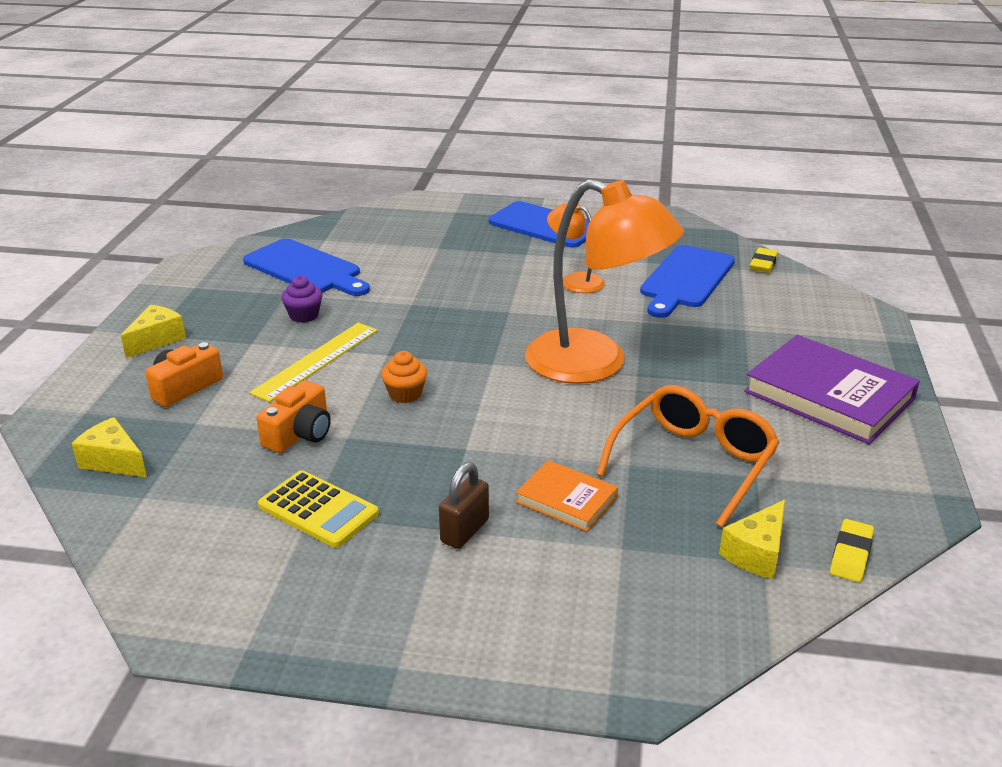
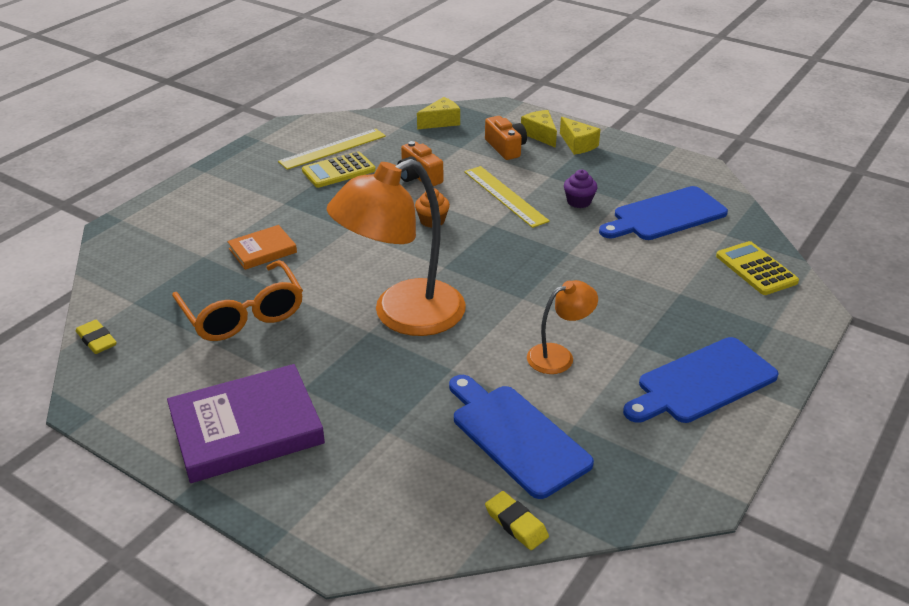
camera: 115 degrees right, 5 degrees up
(248, 542) = (333, 149): none -> yellow ruler
(375, 223) = (756, 269): none -> yellow calculator
(464, 531) = (273, 209): brown padlock -> none
(756, 553) = (142, 303): yellow cheese -> yellow cheese (540, 135)

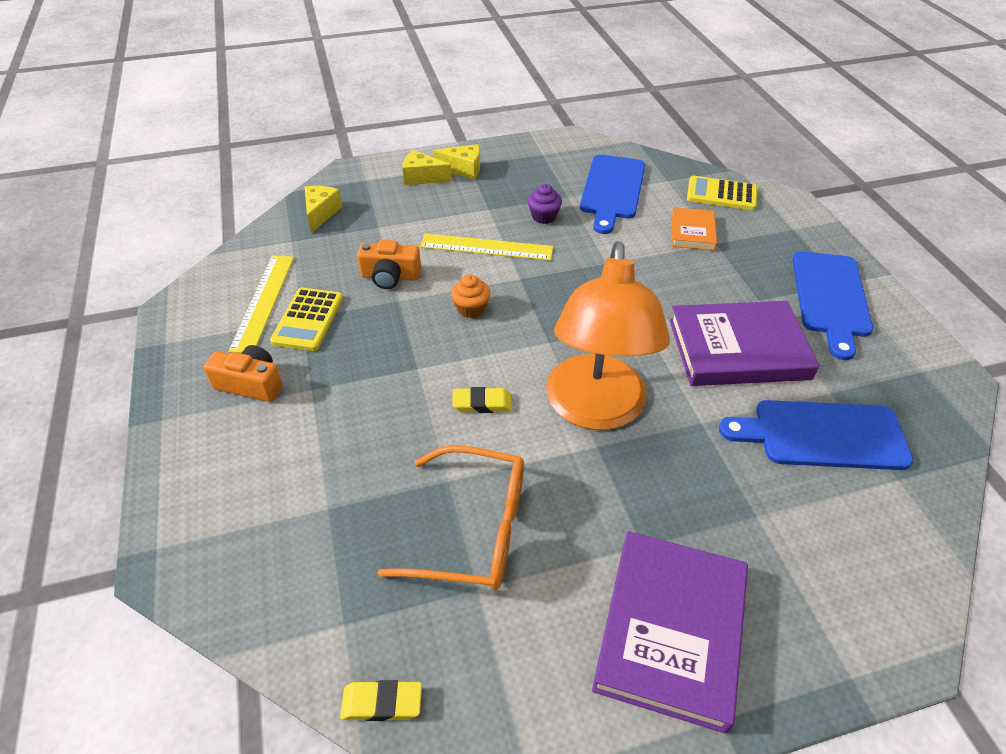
camera: 50 degrees left, 10 degrees up
(262, 250) = (377, 452): orange book -> orange book (692, 232)
(506, 147) = (415, 205): orange camera -> orange camera (251, 384)
(516, 524) = (932, 499): yellow eraser -> yellow eraser (482, 403)
(559, 356) = (738, 349): orange lamp -> purple book

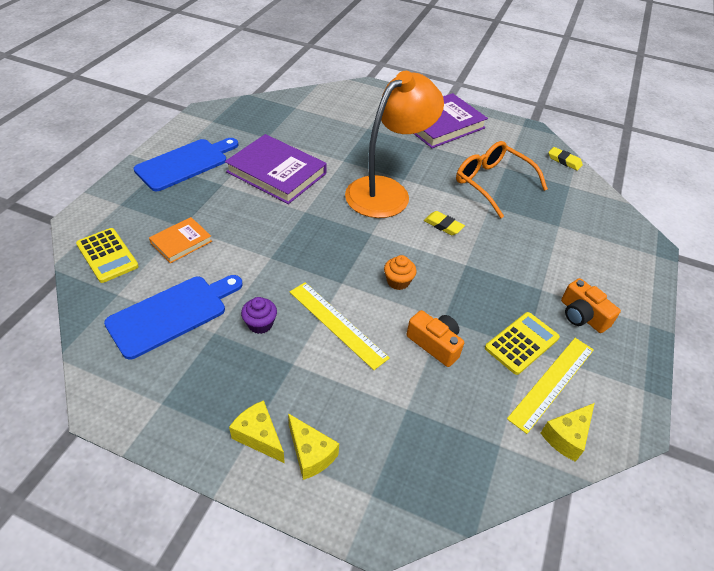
camera: 145 degrees left, 0 degrees up
(321, 213) = (451, 467): yellow cheese -> yellow cheese (566, 436)
(822, 435) = (299, 130): blue cutting board -> none

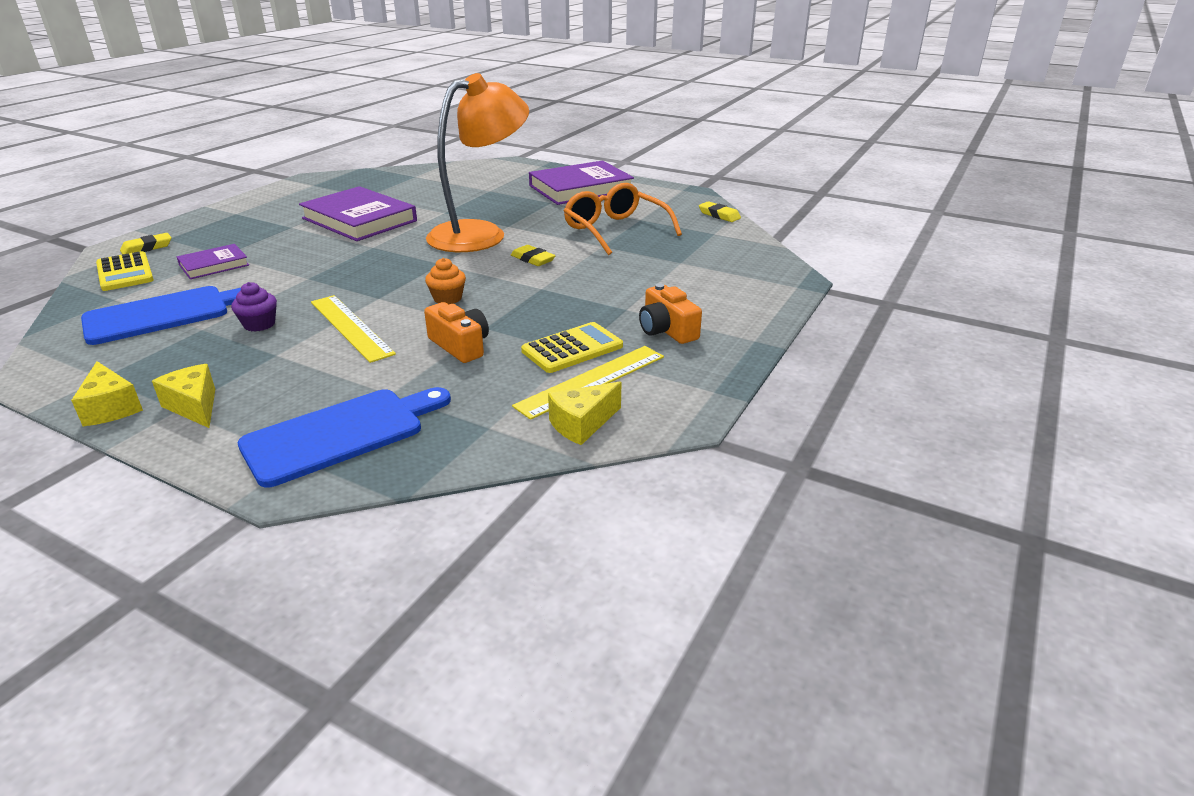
camera: 10 degrees right, 15 degrees down
(109, 218) = (147, 248): none -> yellow eraser
(181, 242) = (214, 265): orange book -> purple book
(185, 163) = (260, 212): blue cutting board -> blue cutting board (341, 434)
(310, 453) = (246, 422): yellow cheese -> yellow cheese (111, 408)

